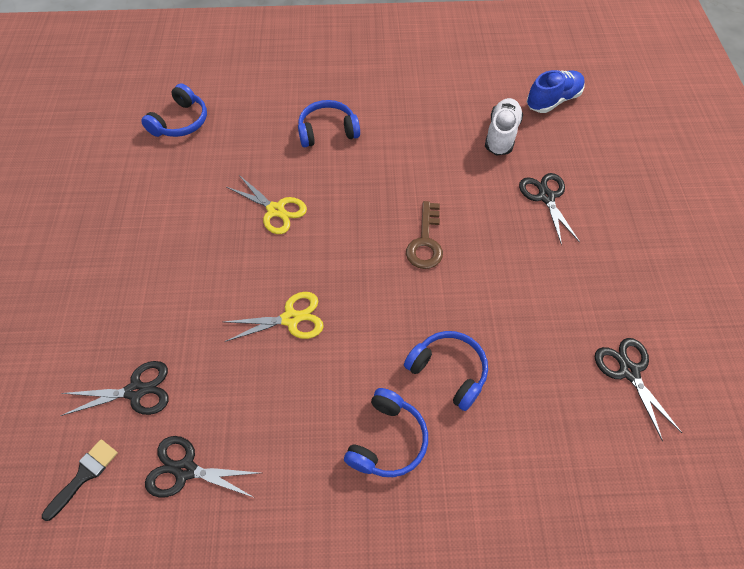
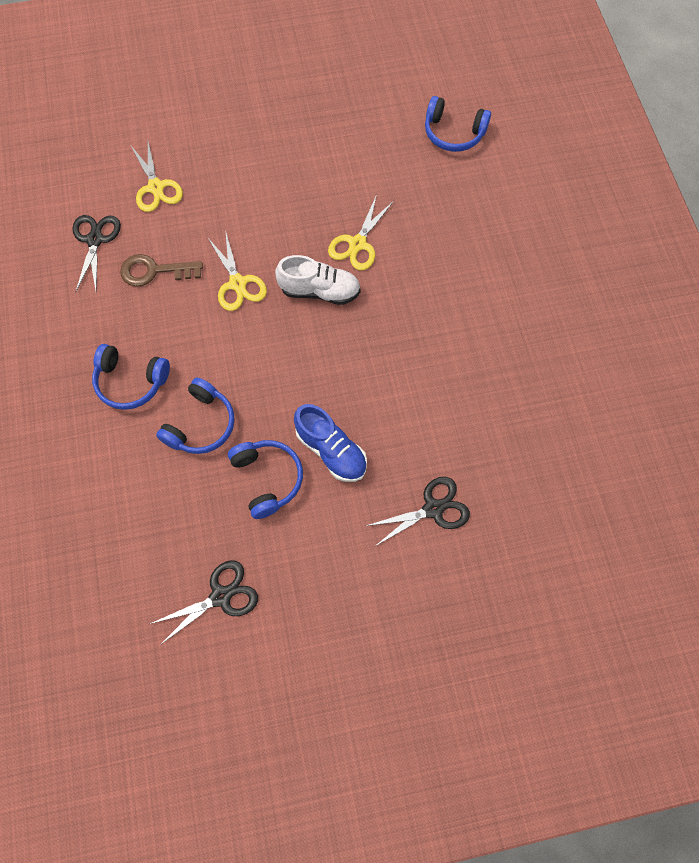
camera: 80 degrees right, 10 degrees up
(84, 475) = (87, 176): black brush -> none
(136, 391) = (156, 187): black scissors -> yellow scissors
(327, 131) = (476, 269): blue headphones -> blue headphones (267, 479)
(425, 241) = (345, 387): brown key -> brown key (154, 271)
(501, 135) = (519, 453): white shoe -> white shoe (320, 291)
(553, 100) = (599, 514): blue shoe -> blue shoe (331, 450)

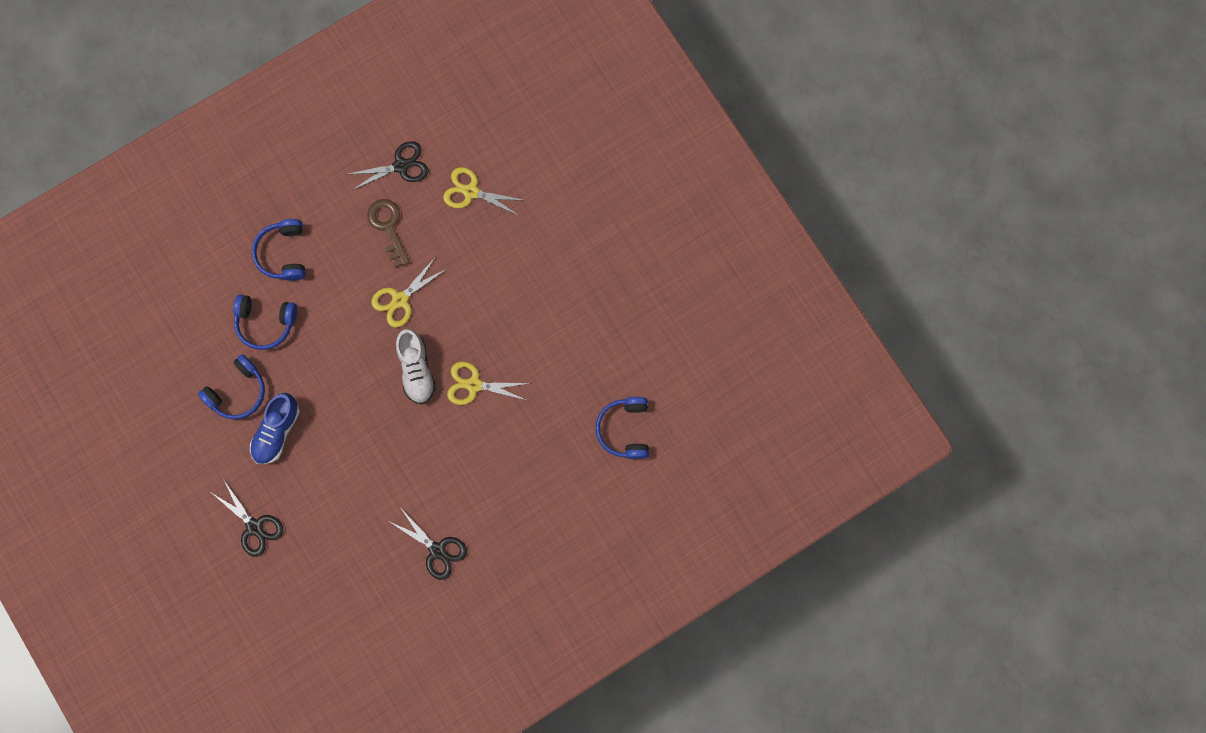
camera: 70 degrees right, 10 degrees up
(156, 187) = (471, 192): yellow scissors -> yellow scissors turned 60 degrees clockwise
(221, 596) = (138, 393): black scissors -> black scissors (437, 550)

